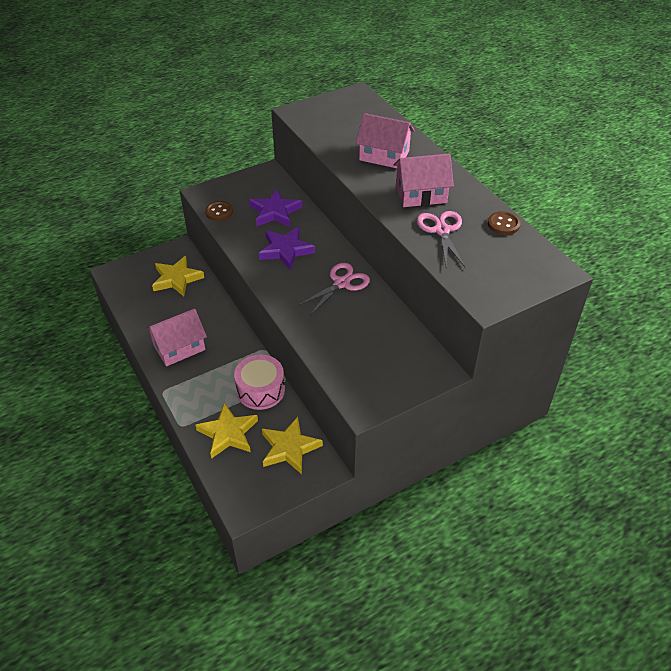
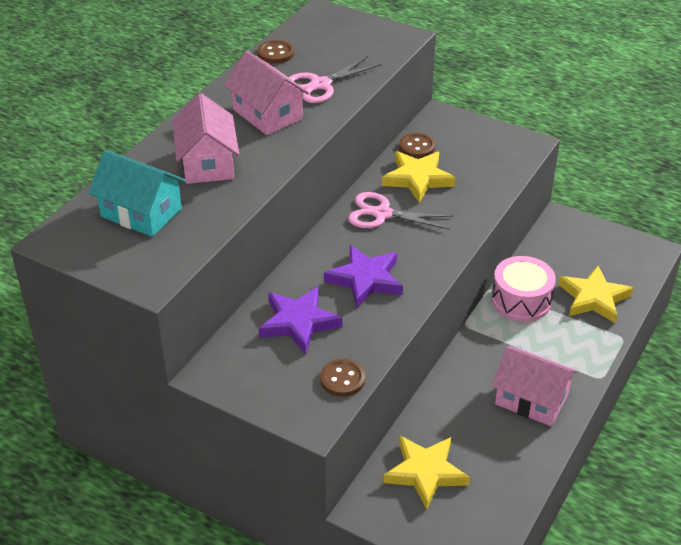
camera: 120 degrees left, 5 degrees down
(289, 448) = (564, 250): yellow star -> yellow star (417, 179)
(355, 122) = (141, 213): none -> turquoise house
(406, 336) = (417, 147): none -> brown button

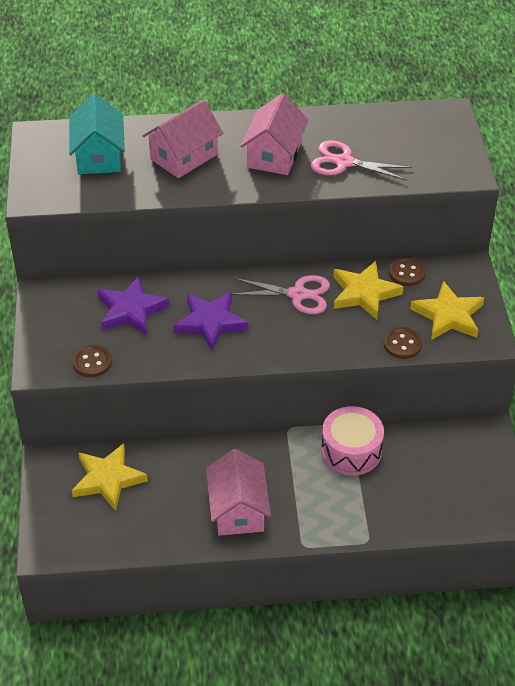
camera: 55 degrees right, 5 degrees up
(276, 53) = (360, 119): brown button -> brown button (402, 344)
(382, 214) = (297, 294): pink scissors -> pink scissors turned 120 degrees clockwise
(594, 298) = (401, 499): yellow star -> yellow star (448, 316)

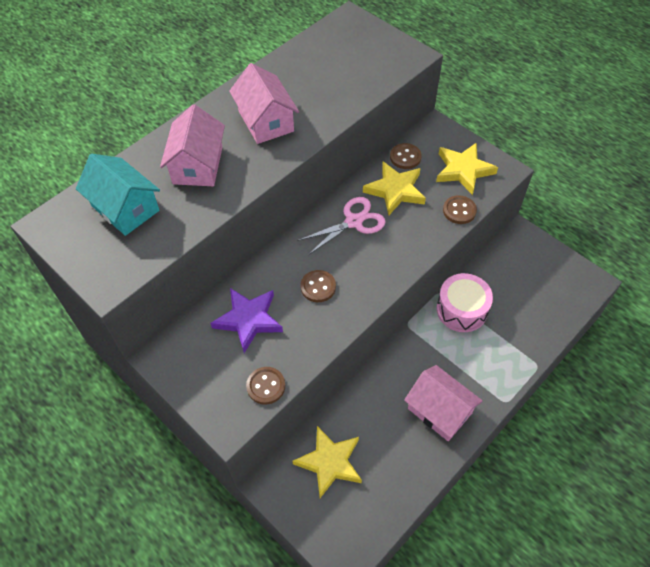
camera: 40 degrees left, 10 degrees up
(210, 323) = (318, 287): purple star -> brown button
(344, 162) = (322, 97): pink scissors -> none

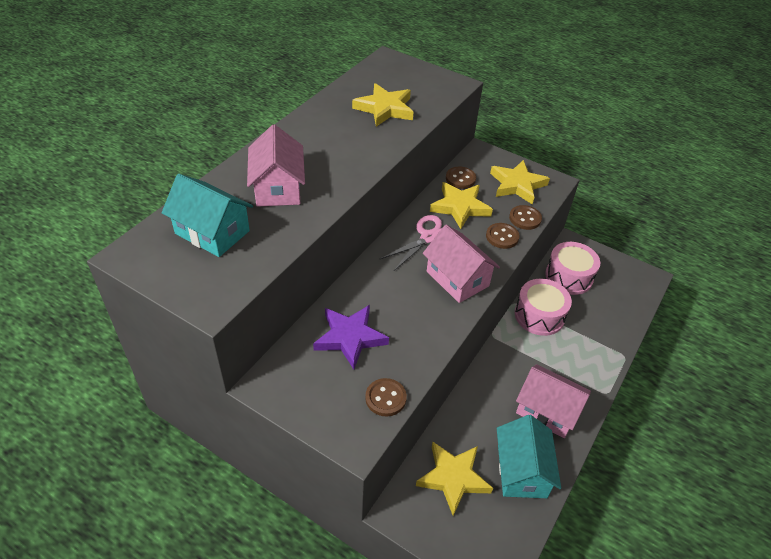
camera: 15 degrees left, 10 degrees down
(266, 121) = (335, 145): pink house -> pink house (457, 278)
(318, 287) = (411, 299): brown button -> brown button (502, 237)
(328, 81) = (385, 108): none -> yellow star
(396, 466) = (521, 471): none -> turquoise house
(506, 271) = (569, 277): none -> pink drum

